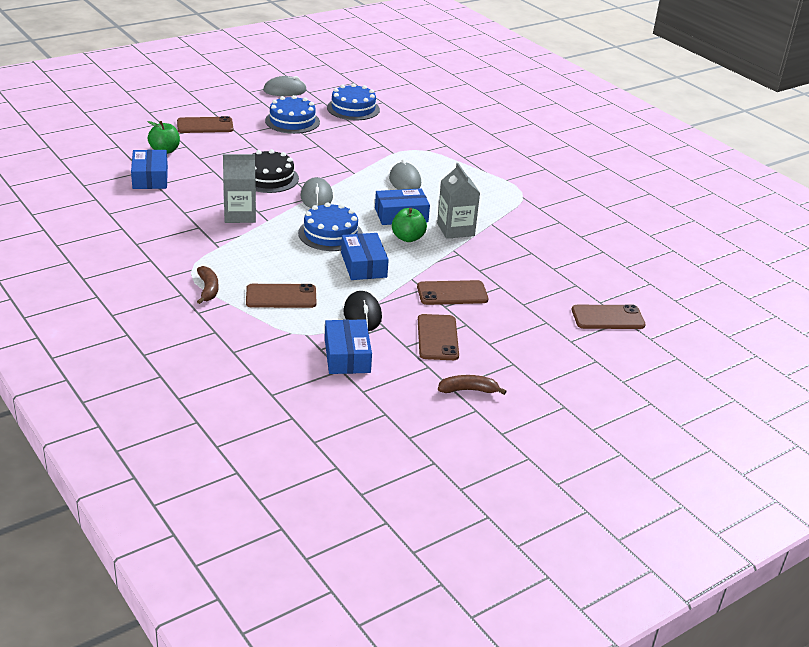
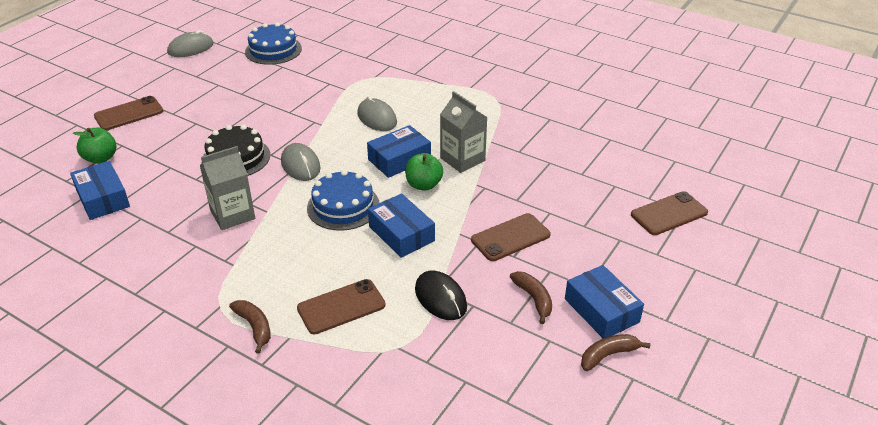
camera: 20 degrees left, 5 degrees up
(292, 121) = (220, 82): blue cake -> none
(347, 356) = (460, 360): blue box -> blue box (601, 310)
(437, 338) = (534, 299): brown phone -> brown banana

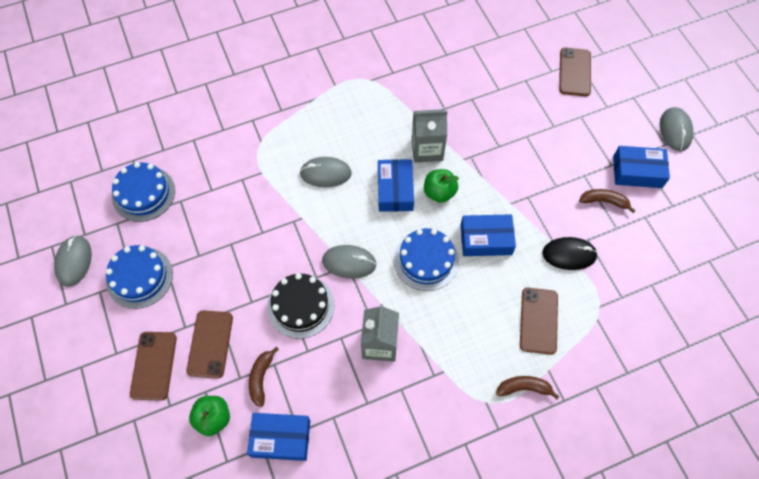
camera: 55 degrees left, 25 degrees up
(200, 77) = (139, 277): none -> blue cake
(510, 237) = (536, 176): brown phone -> brown phone (210, 344)
(608, 355) = (675, 194): brown banana -> brown banana (261, 378)
(695, 320) = (675, 130): none -> grey mouse

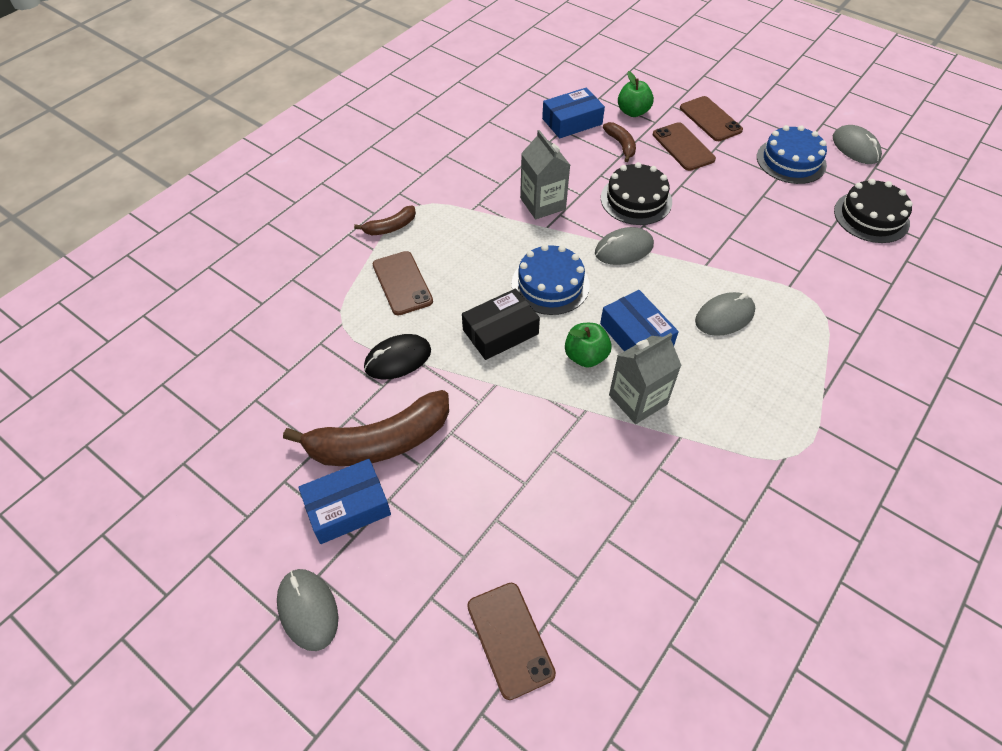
camera: 150 degrees right, 10 degrees down
(143, 193) = (871, 217): blue cake -> black cake
(486, 239) = (500, 332): blue box -> black box
(604, 201) = (379, 442): brown banana -> brown banana, size x2.09

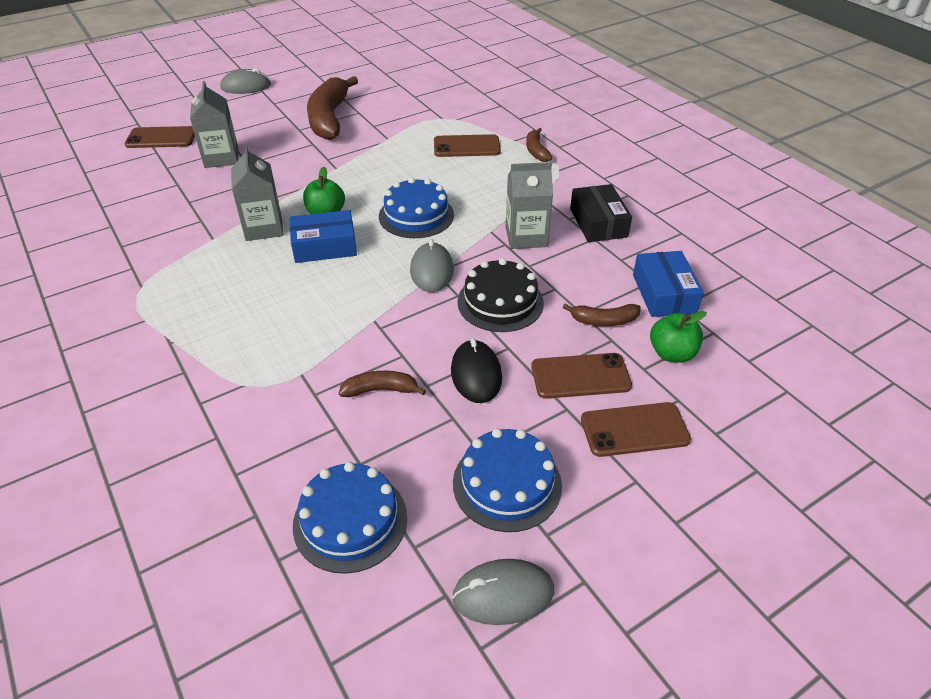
camera: 110 degrees right, 10 degrees down
(348, 507) = (294, 103): blue box -> none
(398, 359) = (392, 134): black mouse -> black mouse (476, 374)
(500, 332) = (383, 180): black box -> black box (598, 223)
(526, 522) = (221, 158): none -> grey carton
(724, 316) = (302, 308): grey mouse -> none
(769, 237) = (381, 390): none -> brown banana
(871, 217) = (350, 520): black cake -> blue cake

